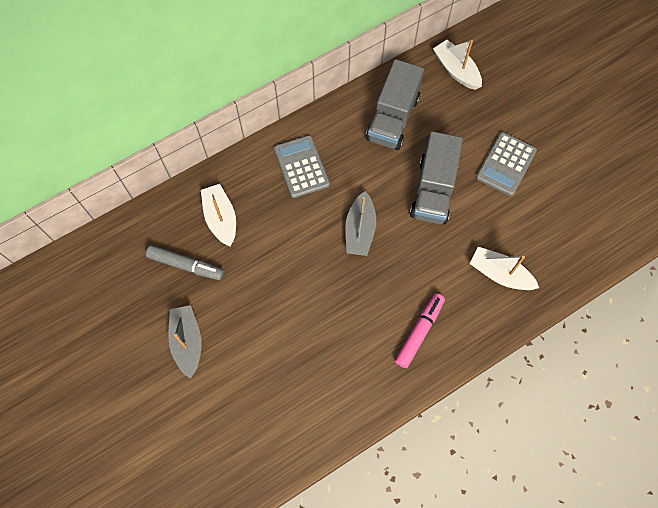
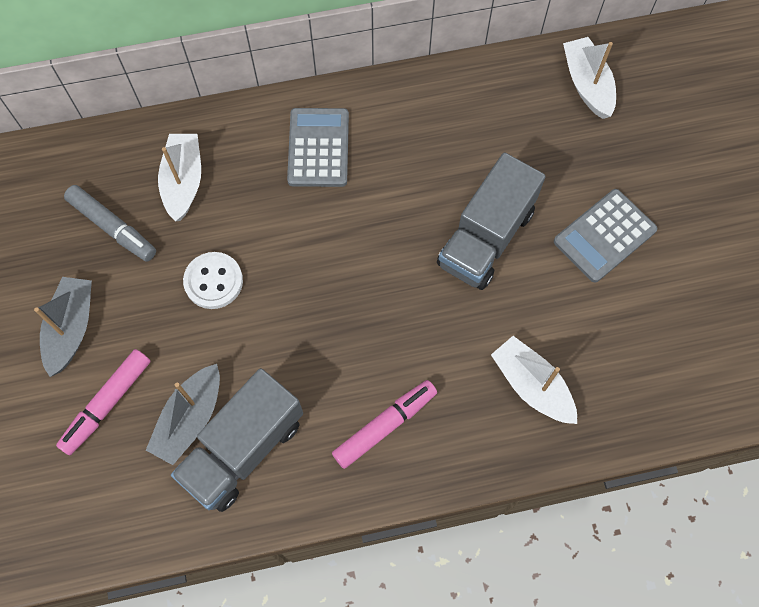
camera: 20 degrees right, 0 degrees up
(233, 383) = (107, 404): none -> pink marker
(269, 278) = (213, 281): none -> white button
(360, 230) = (361, 259): grey boat -> grey boat (190, 419)
(392, 118) = (470, 122): grey truck -> grey truck (243, 449)

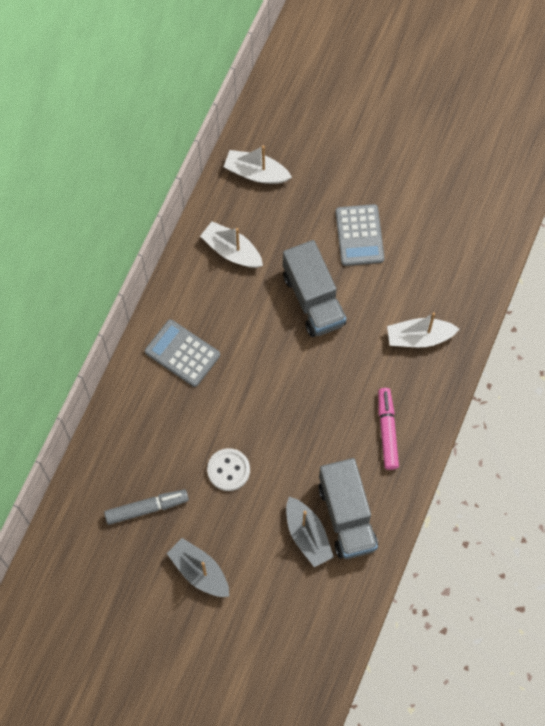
camera: 55 degrees left, 0 degrees up
(107, 404) = (264, 577): pink marker -> none
(183, 181) = (146, 447): white boat -> white boat (232, 251)

